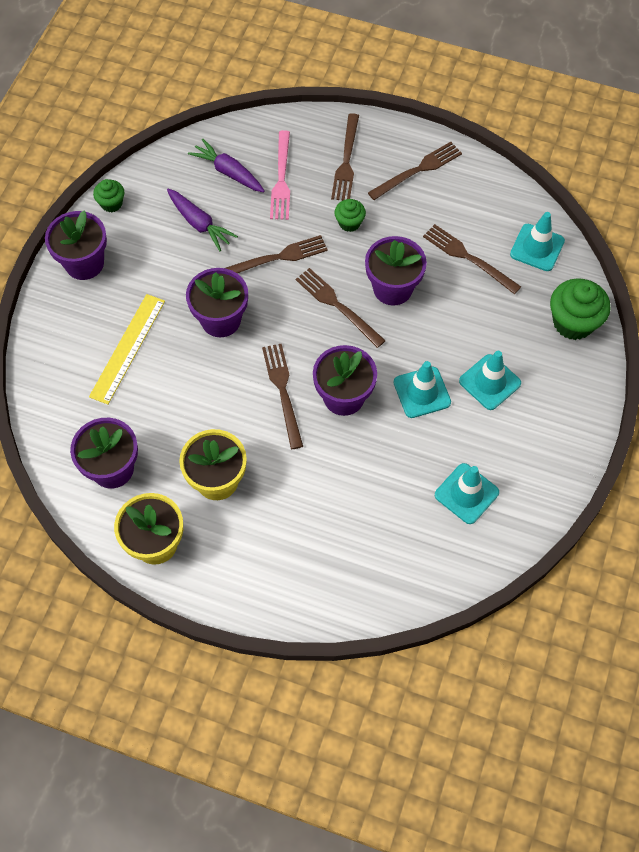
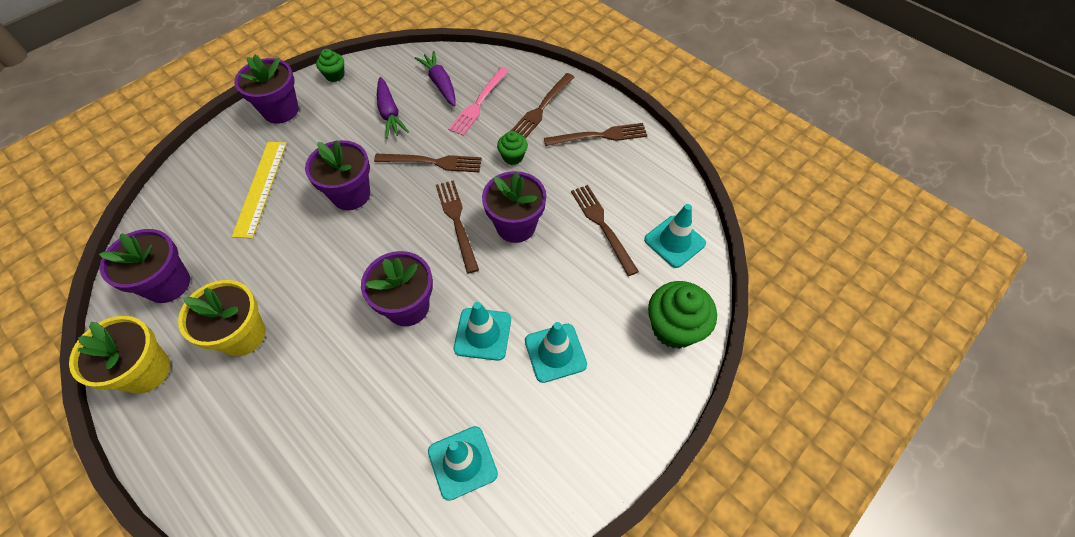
camera: 25 degrees right, 5 degrees down
(128, 348) = (261, 188): yellow ruler -> yellow ruler turned 45 degrees counterclockwise
(283, 391) = (358, 278): brown fork -> none

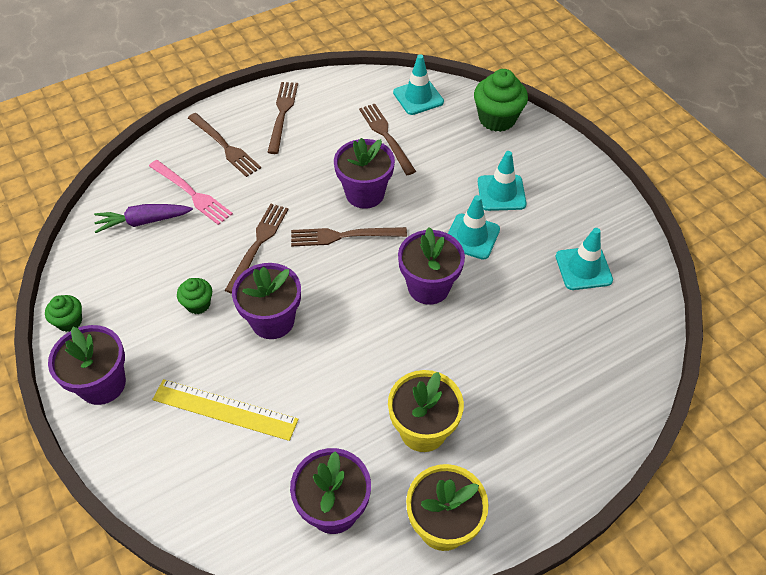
camera: 75 degrees left, 5 degrees down
(389, 113) = (166, 273): purple carrot -> none
(513, 157) = (280, 180): green cupcake -> green cupcake (198, 304)
(602, 225) = (386, 136): brown fork -> brown fork turned 75 degrees clockwise

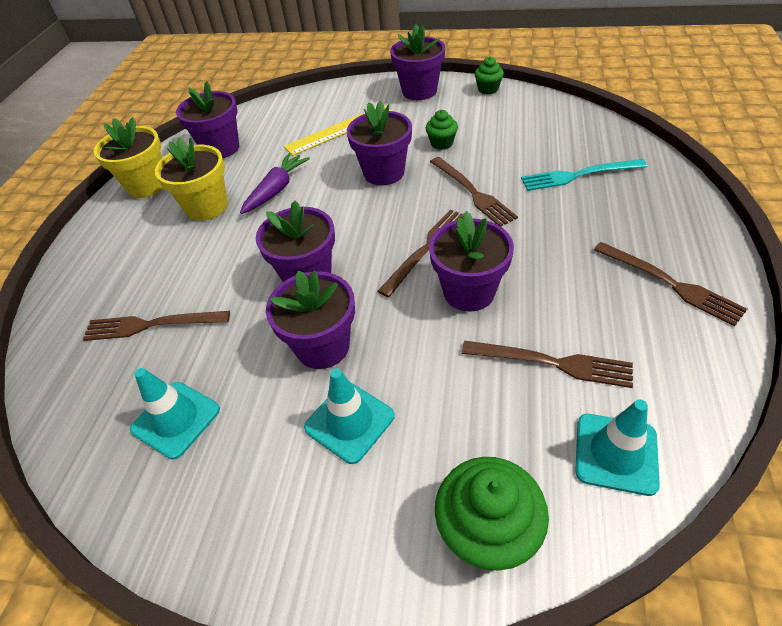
camera: 135 degrees right, 5 degrees down
(143, 221) = (564, 141): purple carrot -> purple carrot (276, 189)
(192, 193) = (578, 175): pink fork -> turquoise fork
(225, 146) = (638, 217): brown fork -> brown fork (151, 325)
(472, 236) = (322, 346): turquoise traffic cone -> purple flower pot

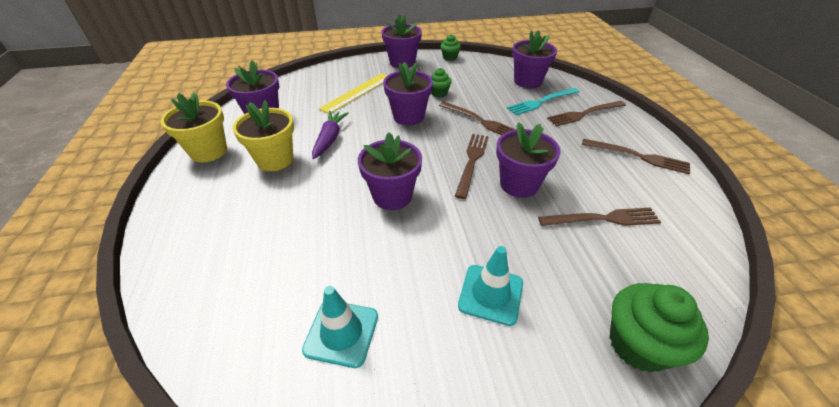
camera: 25 degrees left, 5 degrees down
(151, 325) = (274, 260): brown fork -> brown fork (584, 114)
(322, 346) = (435, 244): purple flower pot -> purple flower pot (527, 81)
(616, 453) = (679, 266): turquoise traffic cone -> none

